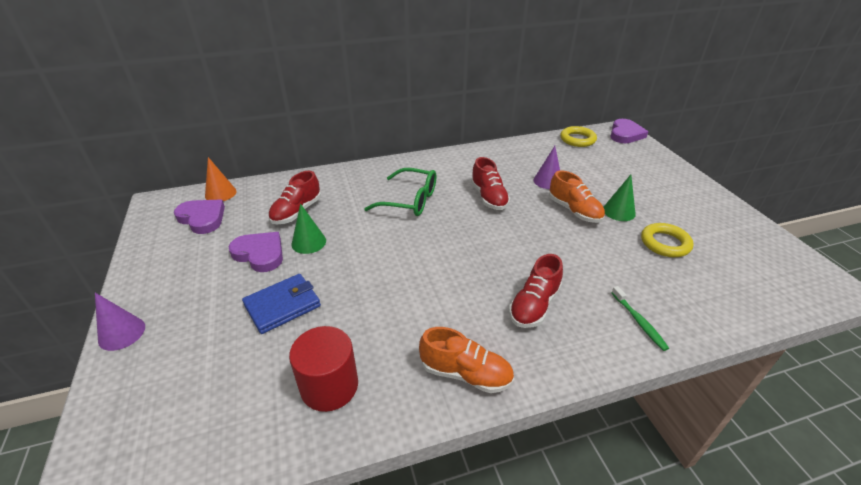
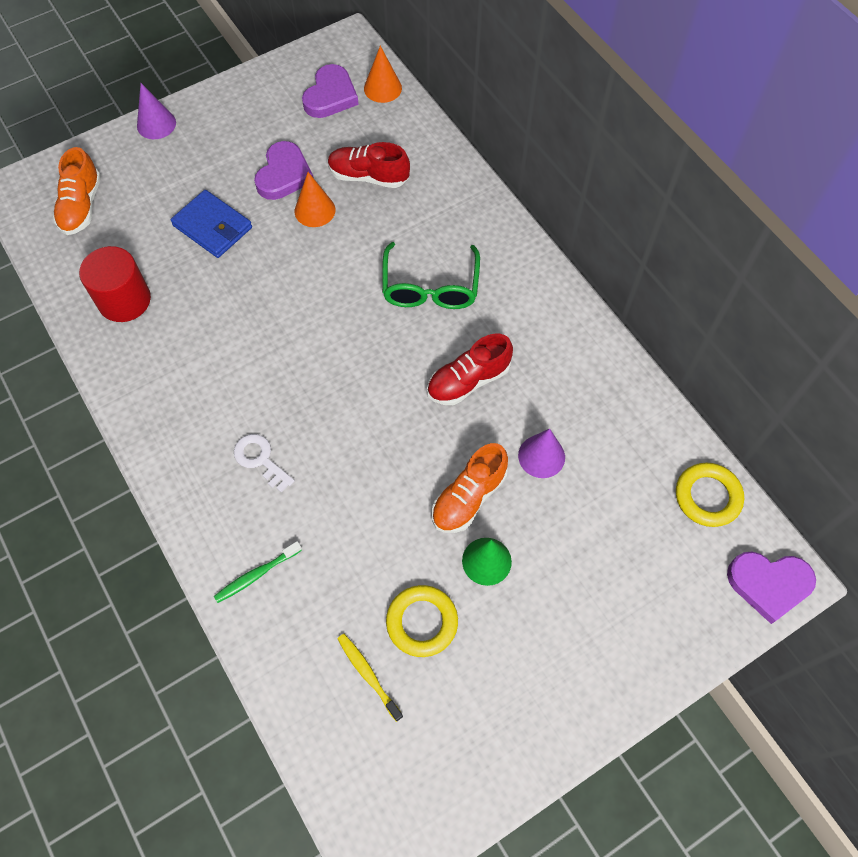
camera: 75 degrees right, 25 degrees up
(308, 242) = (315, 210): green cone -> orange cone
(465, 374) = (154, 406): orange shoe -> orange shoe (81, 206)
(534, 305) = (260, 459): red shoe -> white key
(709, 273) = (368, 675): none -> yellow toothbrush

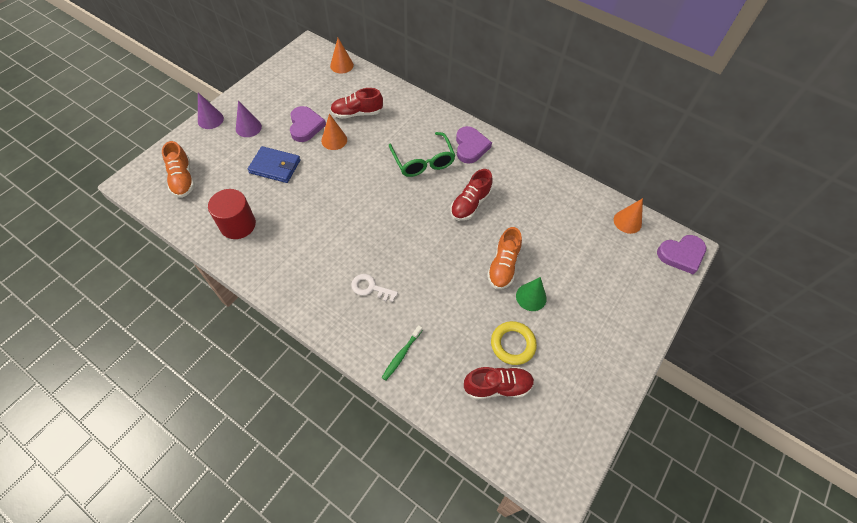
camera: 25 degrees left, 5 degrees down
(330, 96) = (312, 77): purple heart -> purple heart (470, 147)
(368, 675) = (497, 386): yellow toothbrush -> red shoe
(541, 456) = (531, 230): purple cone -> purple cone (248, 127)
(707, 497) = (627, 221): yellow ring -> orange cone

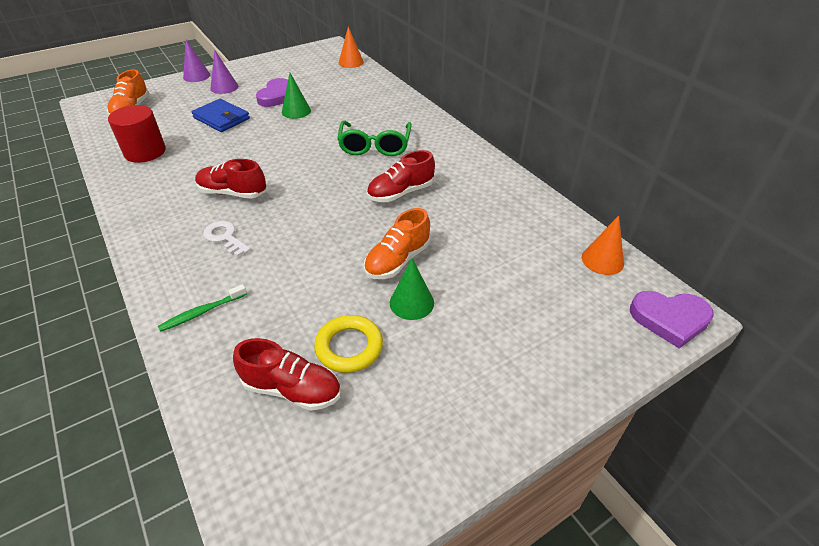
camera: 25 degrees right, 15 degrees down
(334, 140) = (296, 111): orange cone -> green cone
(357, 113) = (336, 97): red shoe -> red shoe (233, 193)
(470, 147) = (438, 145): purple heart -> none

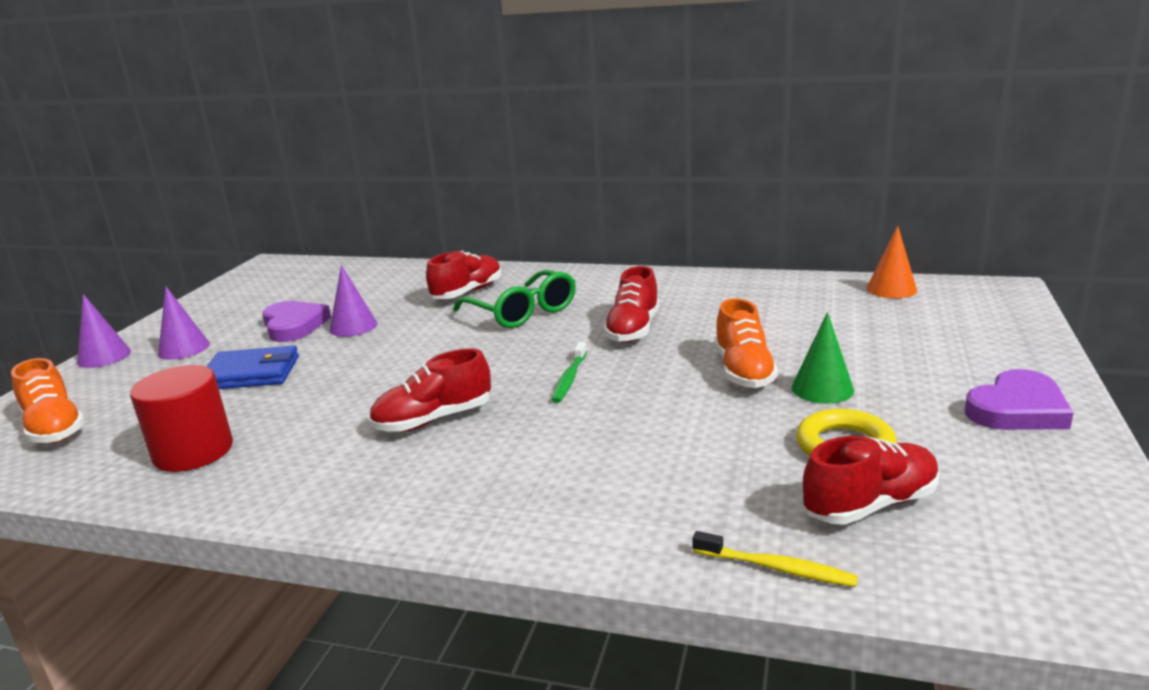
camera: 40 degrees left, 20 degrees down
(198, 383) = (776, 568): none -> yellow toothbrush
(202, 312) = (641, 521): green toothbrush -> green toothbrush (569, 378)
(225, 237) = (516, 455): white key -> none
(296, 111) = (353, 326): green cone -> purple cone
(351, 62) = (332, 267): orange cone -> none
(375, 116) = (467, 292): none -> red shoe
(670, 319) = (1002, 296): purple heart -> purple heart (1017, 409)

